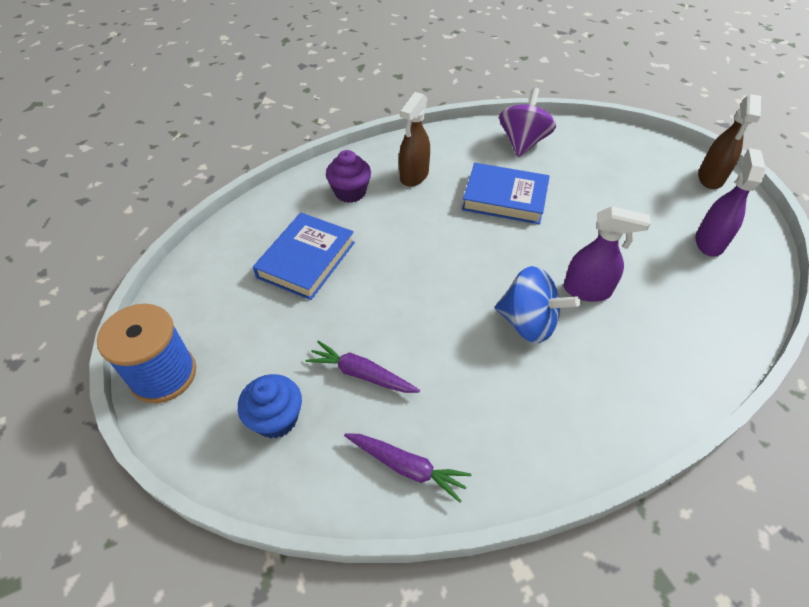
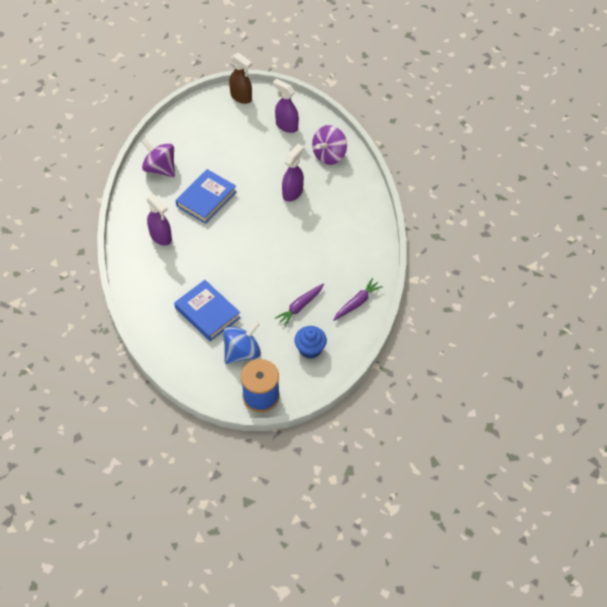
camera: 70 degrees left, 5 degrees up
(350, 192) = (158, 275): purple cupcake -> none
(414, 176) = (161, 237): brown spray bottle -> purple spray bottle
(528, 323) = (301, 226): blue spinning top -> blue spinning top (242, 352)
(702, 315) = (329, 155): none -> purple spinning top

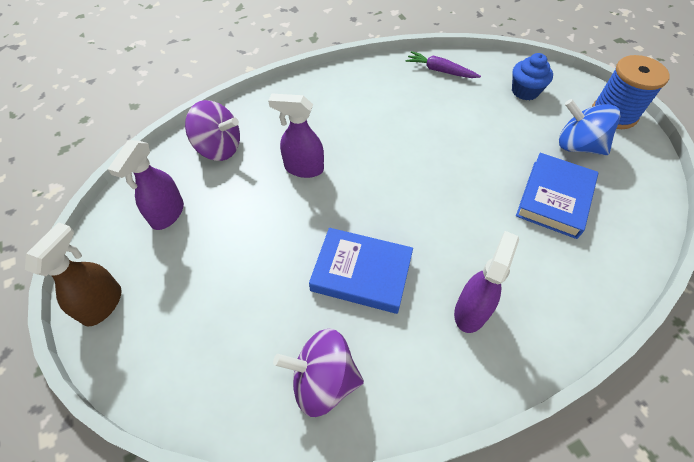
camera: 110 degrees left, 0 degrees up
(160, 168) = (323, 380): purple spinning top -> purple spinning top turned 75 degrees clockwise
(300, 306) = (478, 113): purple carrot -> none

